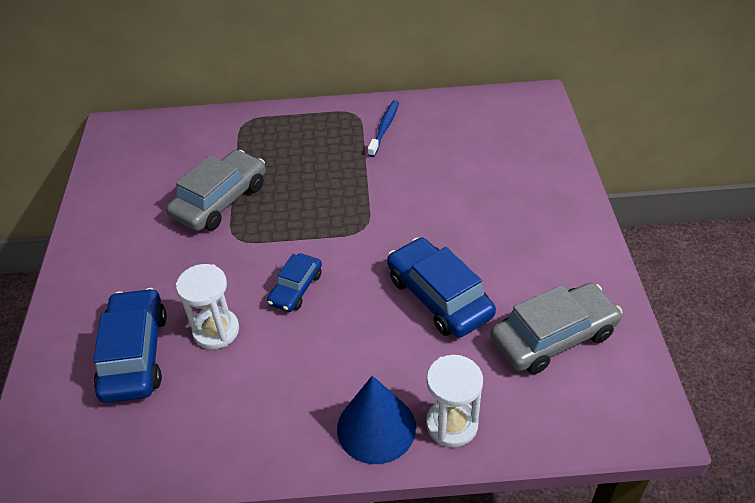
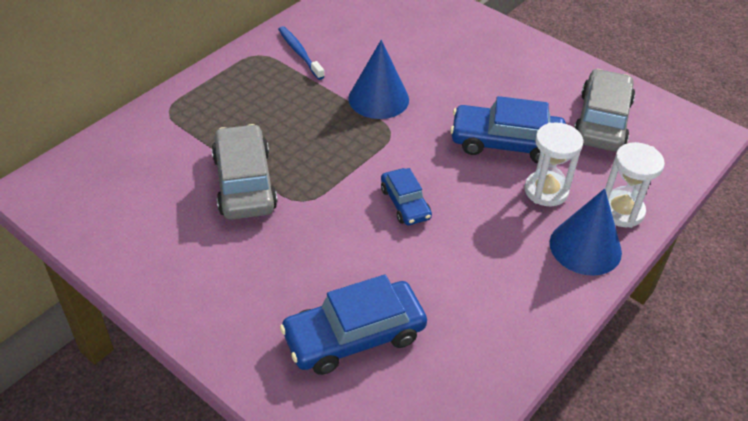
camera: 50 degrees left, 0 degrees up
(135, 354) = (354, 336): blue car -> blue car turned 60 degrees counterclockwise
(216, 331) = (391, 272): white hourglass -> white hourglass (546, 191)
(391, 197) = (378, 98): none -> blue cone

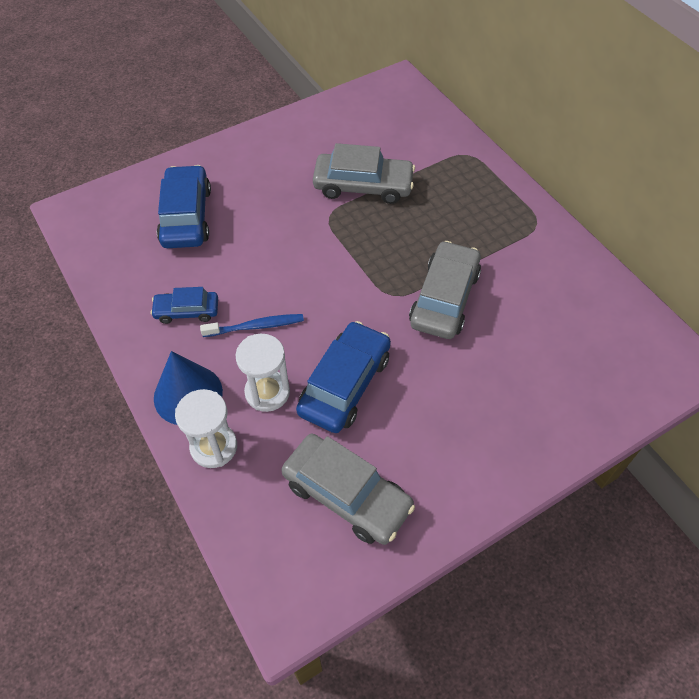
camera: 110 degrees right, 10 degrees up
(299, 53) = (534, 254): blue toothbrush -> blue toothbrush (256, 326)
(378, 98) = (444, 298): blue cone -> grey car
(405, 203) = (298, 280): blue car -> blue car (187, 311)

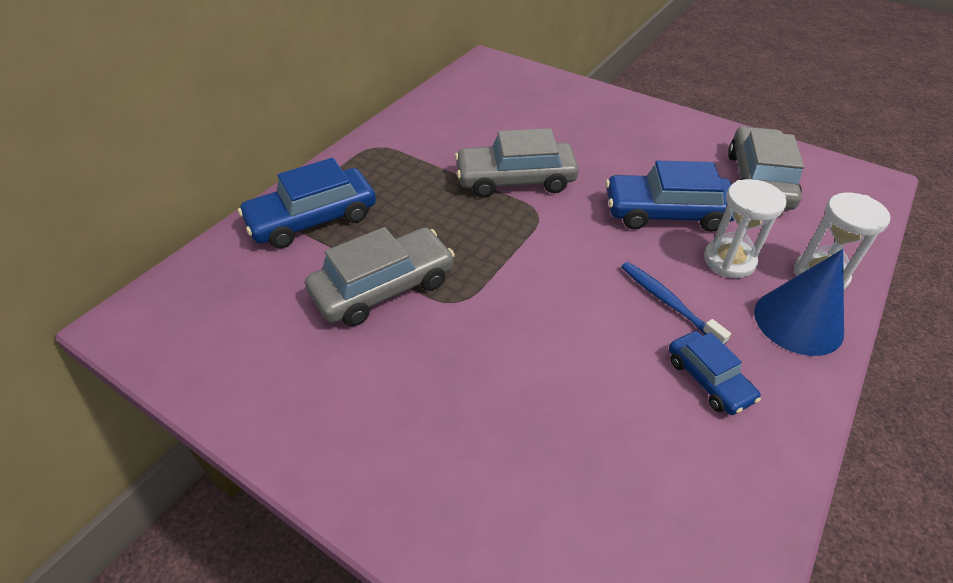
camera: 115 degrees left, 10 degrees down
(186, 216) = (560, 473): blue car -> blue car (312, 219)
(363, 186) = (383, 287): grey car -> grey car turned 75 degrees clockwise

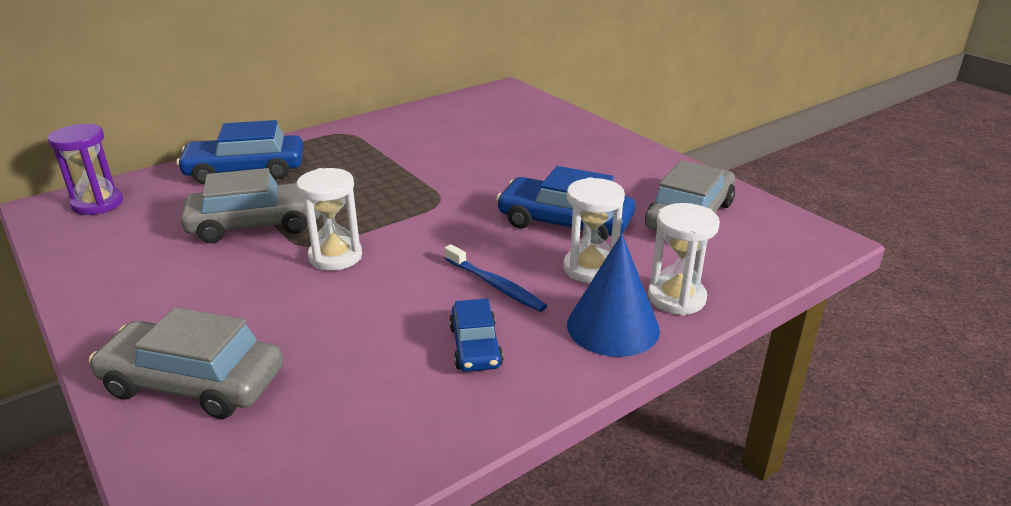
camera: 20 degrees right, 15 degrees down
(182, 304) = (98, 204): none -> purple hourglass
(496, 308) = (335, 257): none -> white hourglass
(515, 179) = (444, 175): grey car -> grey car (193, 382)
(668, 302) = (495, 285): blue toothbrush -> blue toothbrush turned 150 degrees clockwise

